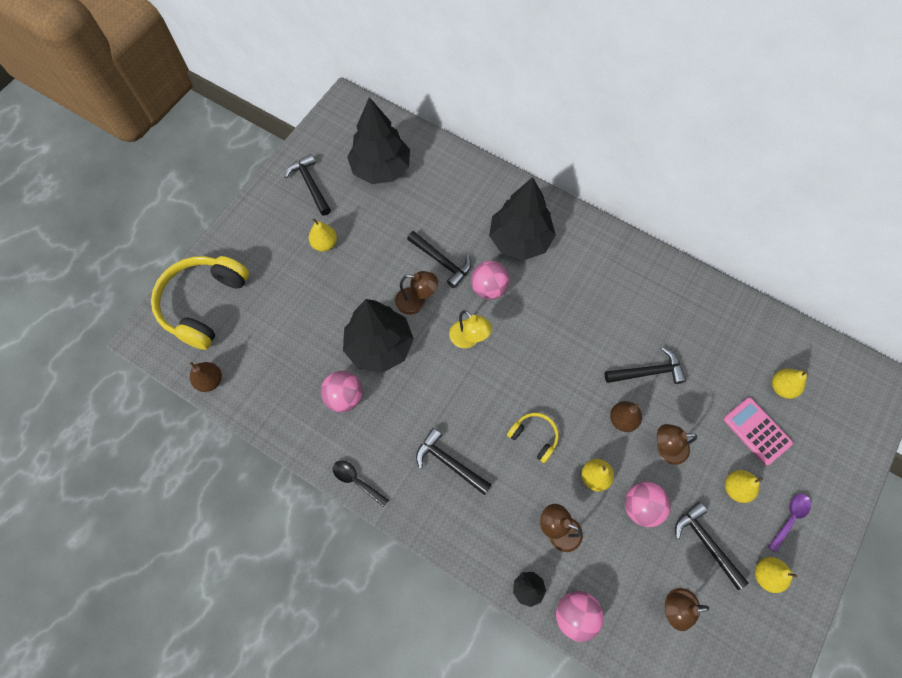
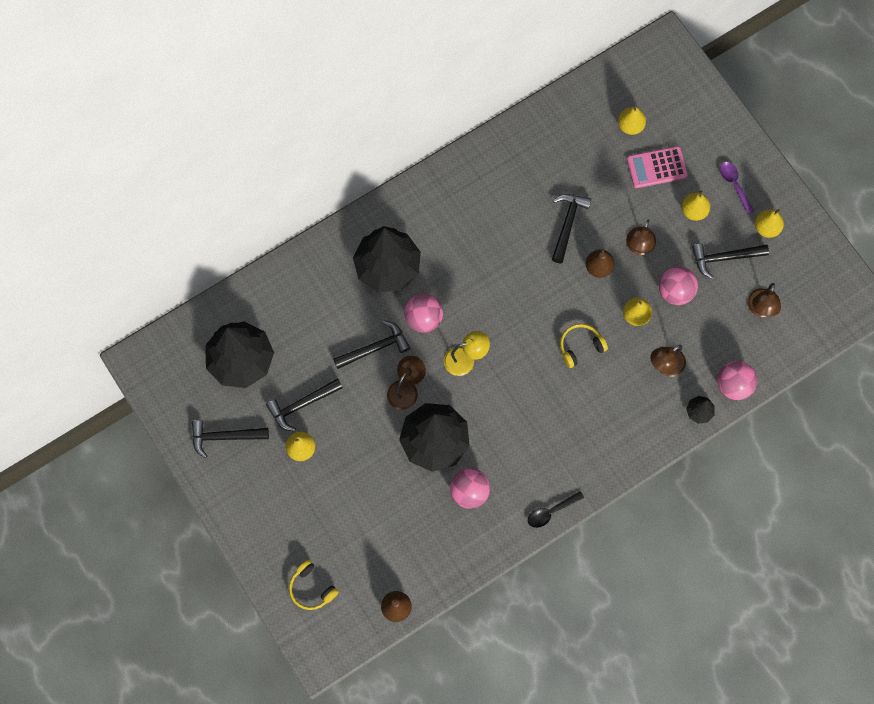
camera: 65 degrees left, 5 degrees up
(203, 304) = (311, 588): yellow headphones -> yellow headphones, size x0.48
(449, 462) = (570, 427): black hammer -> black hammer (301, 405)

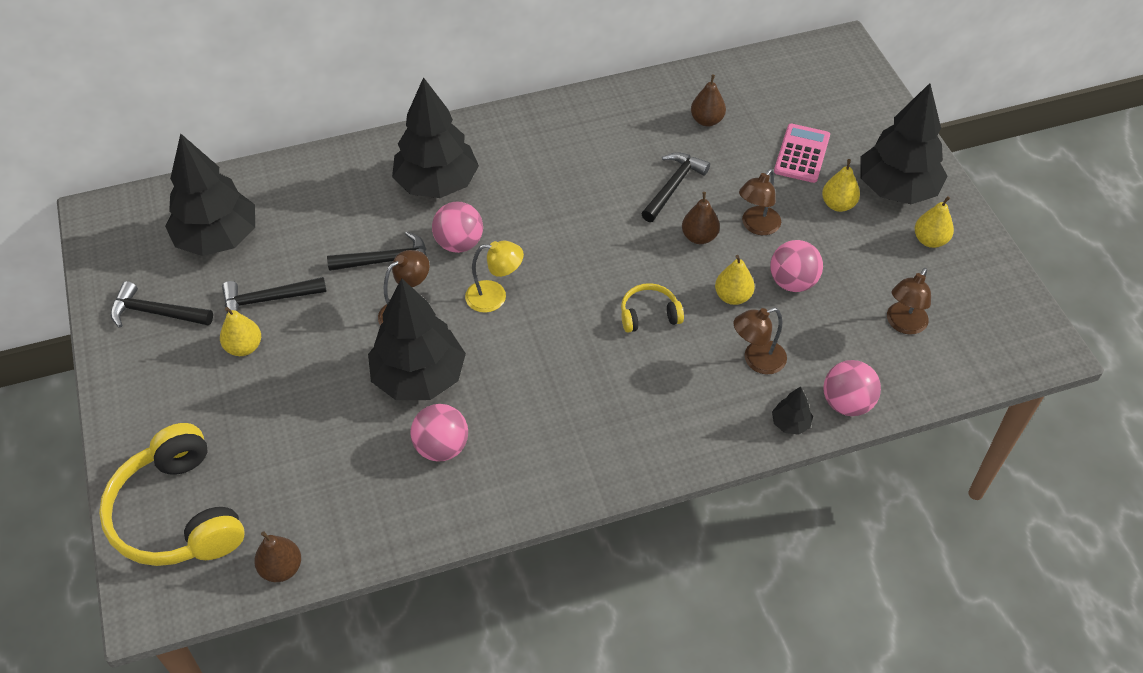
camera: 15 degrees right, 20 degrees down
(311, 588) = (177, 514): yellow headphones -> yellow headphones, size x2.08
(551, 511) = (545, 498): black spoon -> none
(576, 151) = (707, 120): none -> brown pear
(630, 126) = (780, 109): yellow pear -> none
(656, 167) = (801, 154): pink calculator -> pink calculator turned 105 degrees clockwise
(724, 258) = (866, 260): black hammer -> none
(734, 185) = (896, 189): purple spoon -> black tree

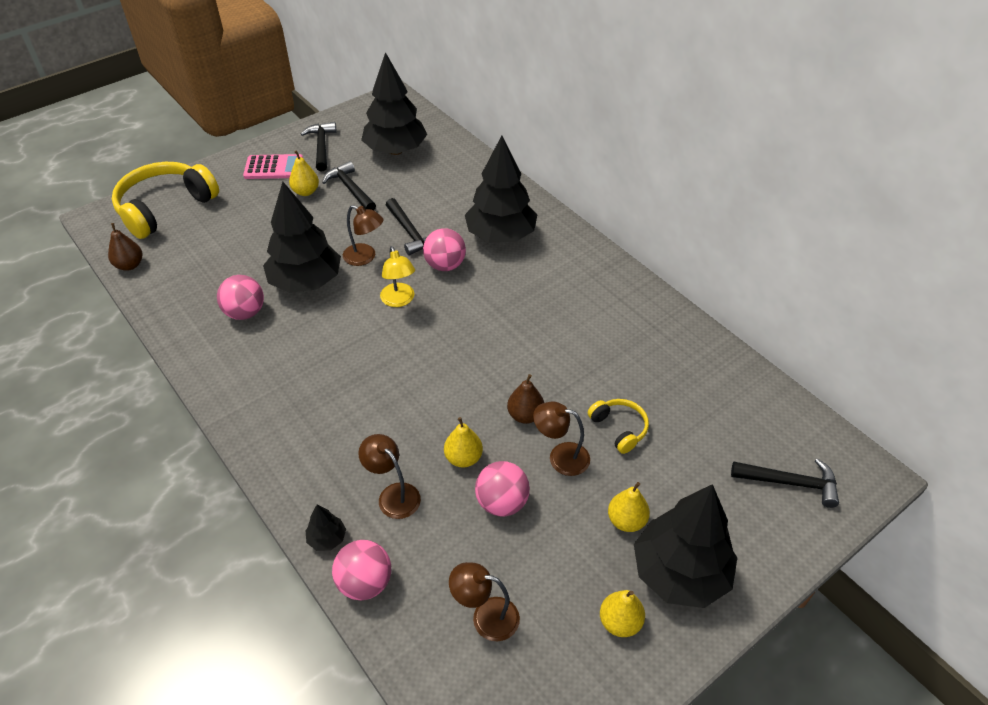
camera: 70 degrees right, 5 degrees down
(649, 314) = (418, 402): yellow headphones -> yellow headphones (619, 428)
(673, 186) = (578, 381): black hammer -> black hammer (791, 483)
(707, 120) = (679, 385): brown pear -> none
(801, 154) = (680, 473): pink calculator -> pink calculator (274, 167)

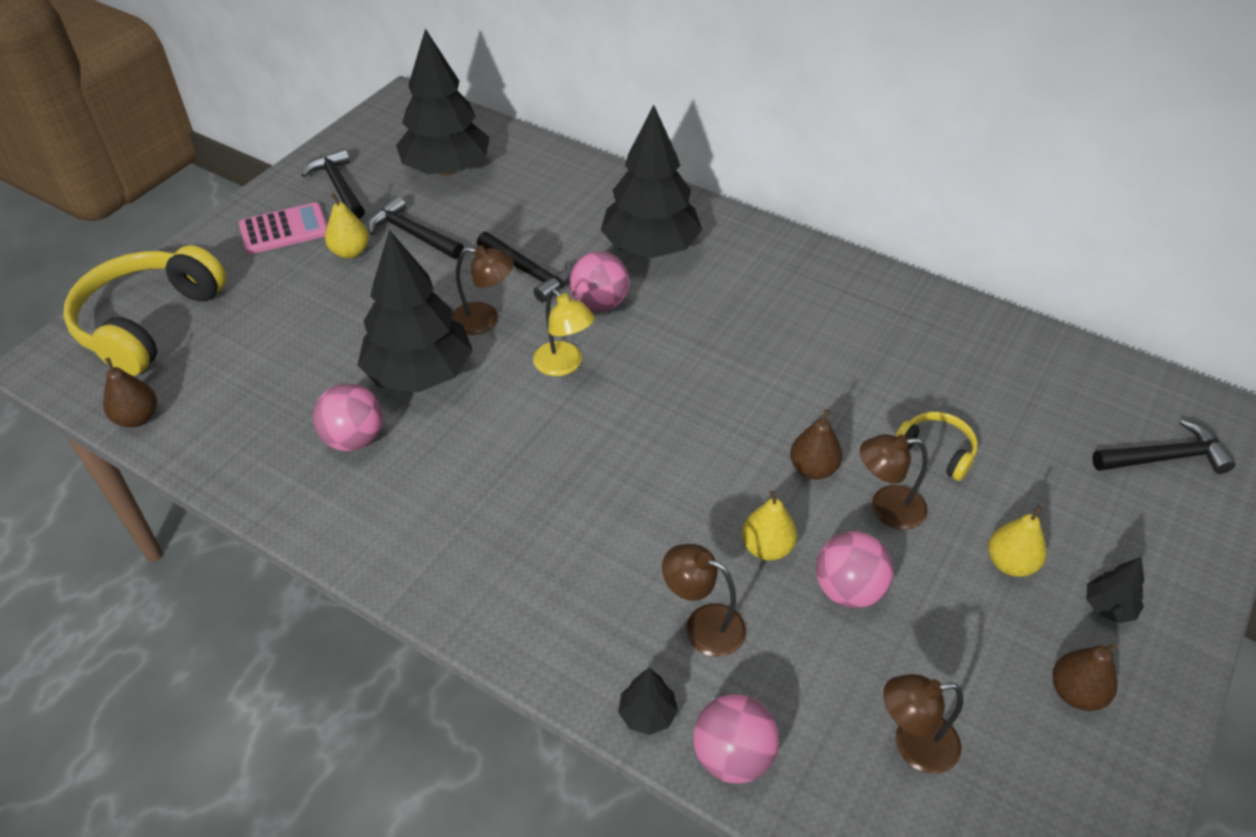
camera: 20 degrees left, 0 degrees up
(620, 622) = (1076, 693): yellow pear -> brown pear
(680, 573) = (1108, 607): black tree -> black tree, size x0.41

